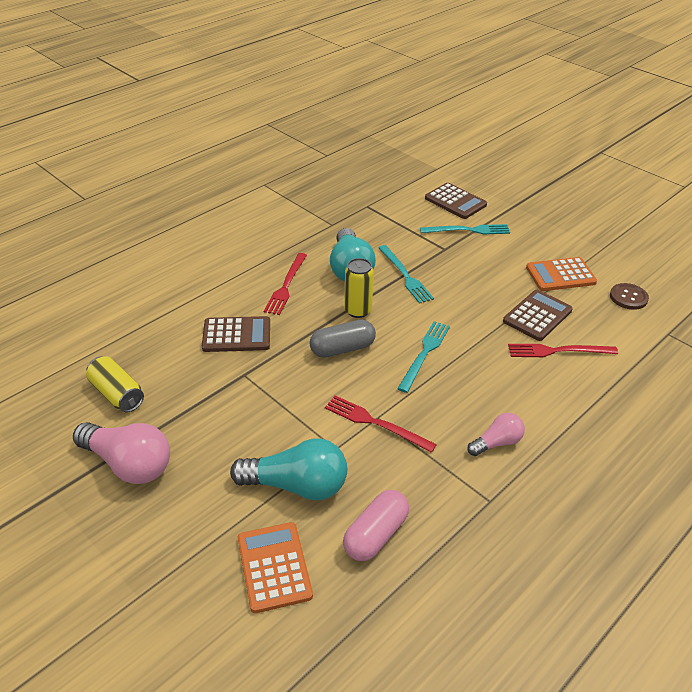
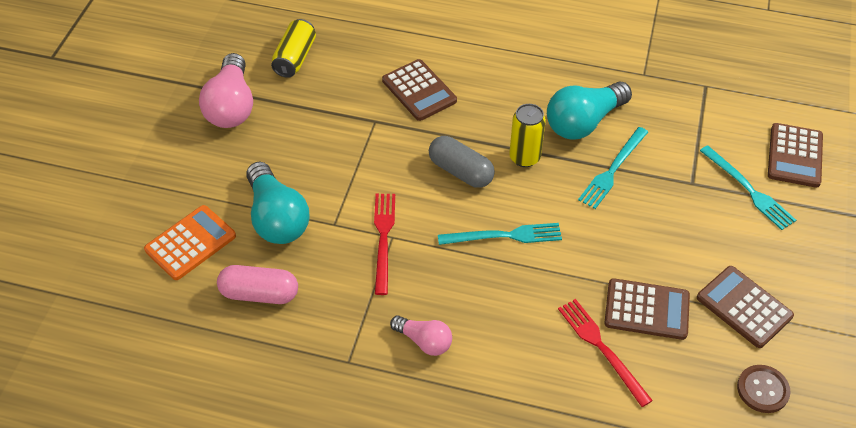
camera: 60 degrees right, 10 degrees up
(286, 286) = (515, 89): red fork -> none
(560, 275) = (744, 307): orange calculator -> brown calculator

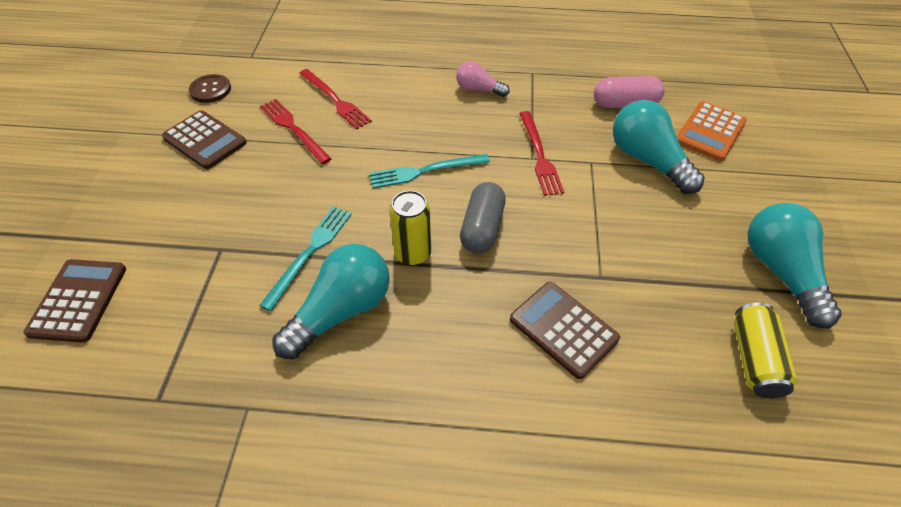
camera: 170 degrees right, 0 degrees up
(231, 106) = (781, 272): pink light bulb -> turquoise light bulb
(460, 171) = (482, 228): grey capsule -> grey capsule turned 75 degrees clockwise
(646, 310) = (293, 129): brown calculator -> red fork
(748, 189) = (156, 249): turquoise fork -> none

